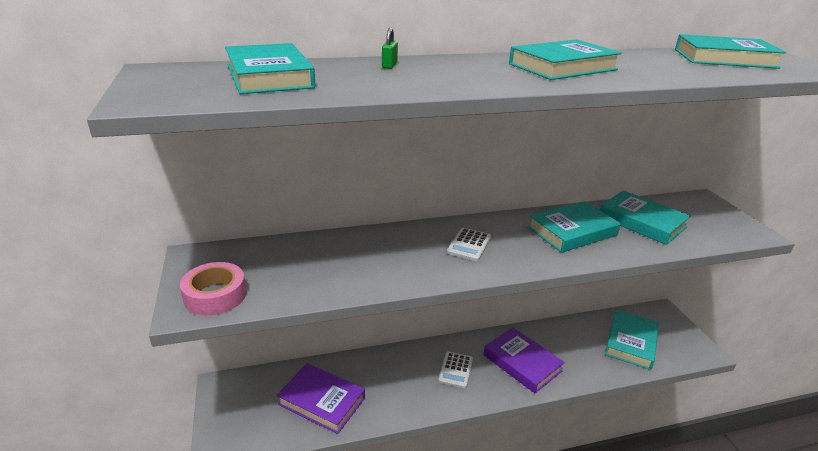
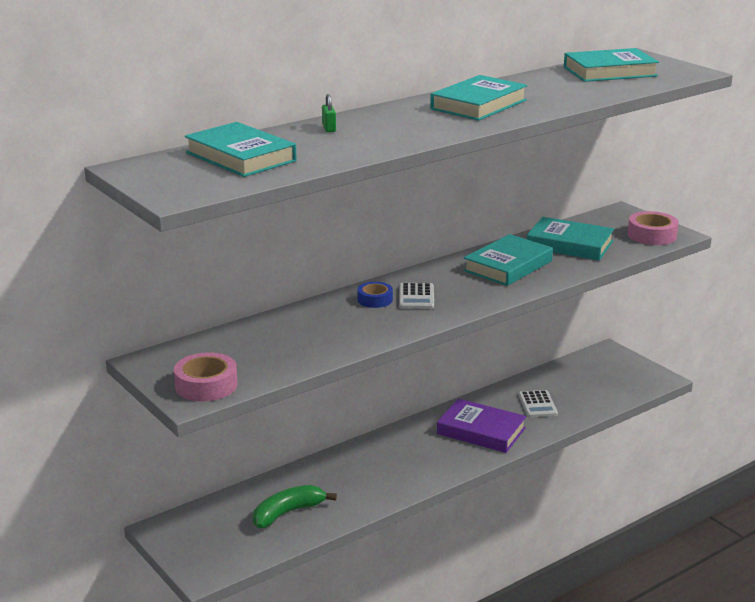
camera: 20 degrees left, 5 degrees down
(321, 401) = (287, 513): purple book -> green banana
(430, 239) = (375, 299): none -> blue tape
(455, 370) = (414, 453): white calculator -> white calculator (537, 404)
(631, 342) = (585, 387): turquoise book -> none
(729, 229) = (652, 235): none -> pink tape

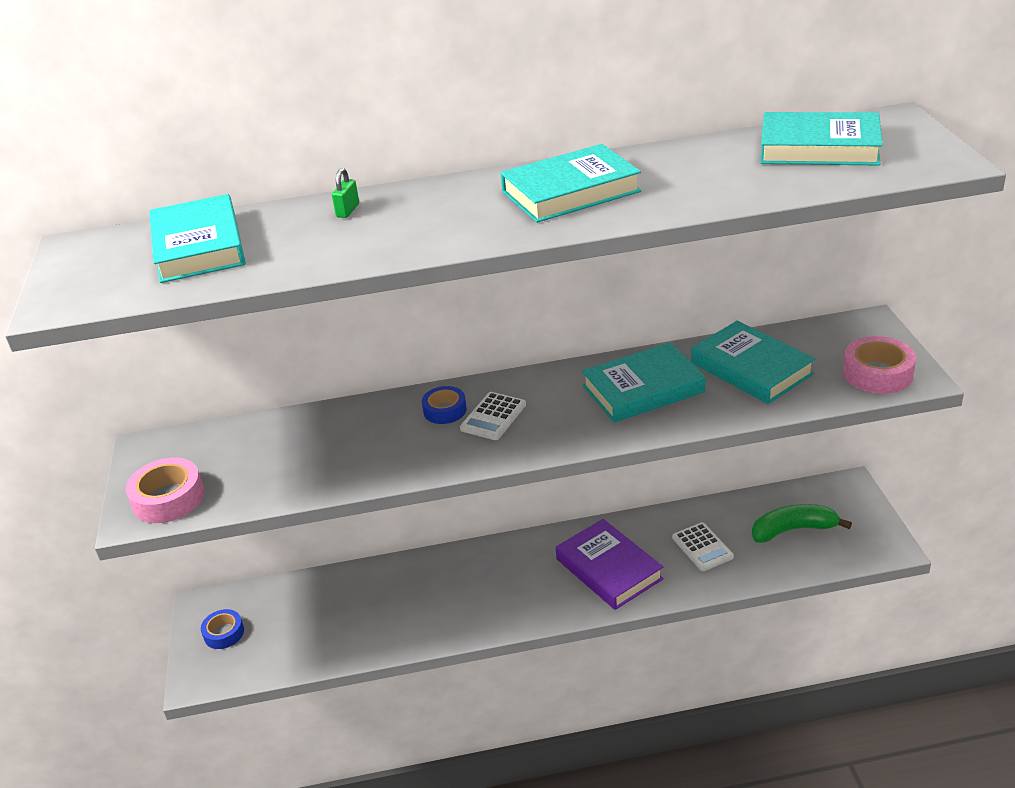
camera: 30 degrees right, 10 degrees up
(199, 541) = (224, 633): none -> blue tape
(287, 513) = (328, 624): green banana -> green banana (793, 530)
(537, 404) = (702, 547): white calculator -> white calculator turned 45 degrees counterclockwise

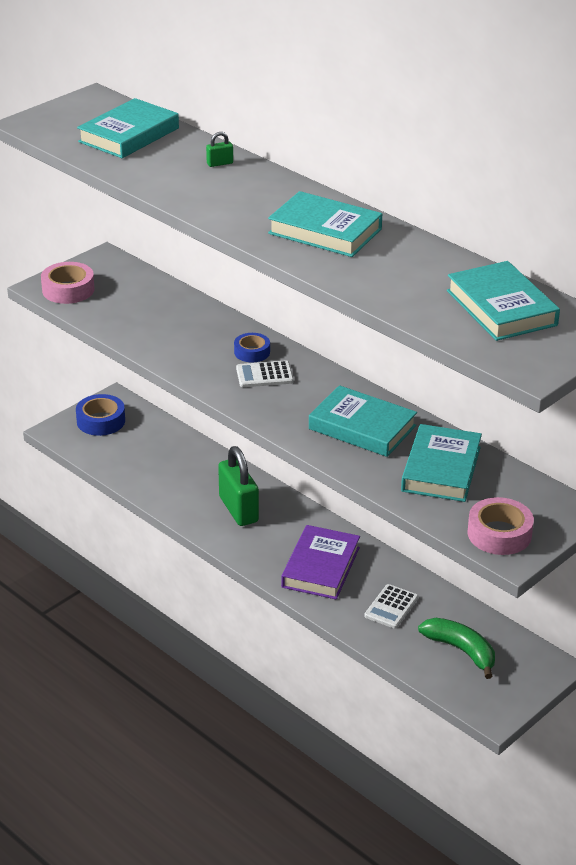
camera: 50 degrees right, 0 degrees up
(224, 633) = (101, 421): blue tape -> blue tape, size x1.53
(472, 589) = (238, 509): none -> green padlock

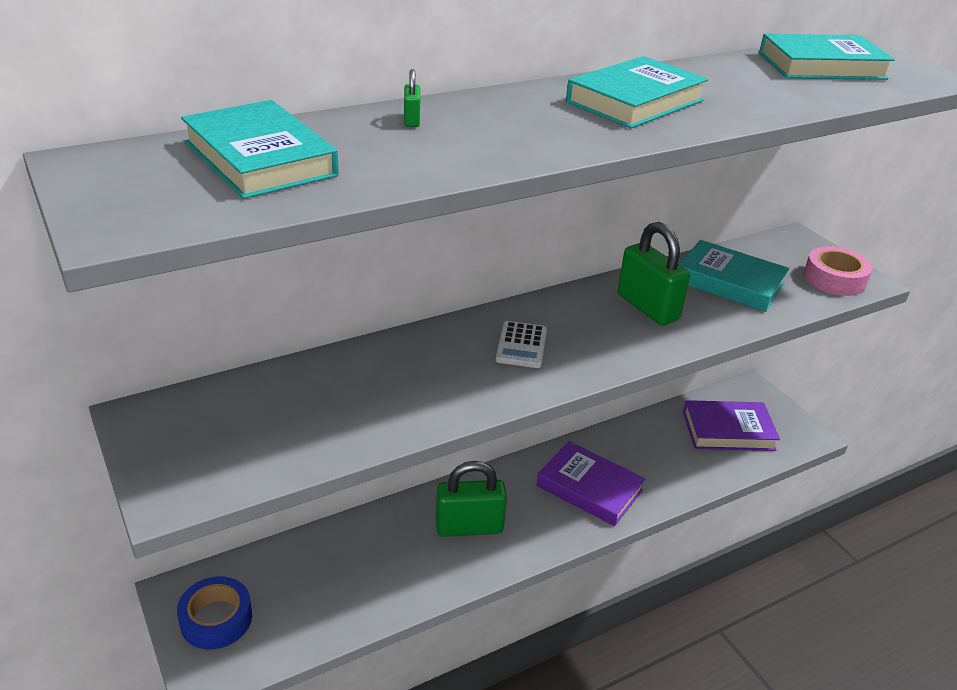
camera: 75 degrees left, 0 degrees up
(68, 290) = (200, 471): pink tape -> none
(252, 352) = (467, 343): blue tape -> none
(362, 427) = (647, 307): turquoise book -> green padlock
(391, 607) = (661, 456): white calculator -> none
(461, 650) = (728, 431): green banana -> purple book

